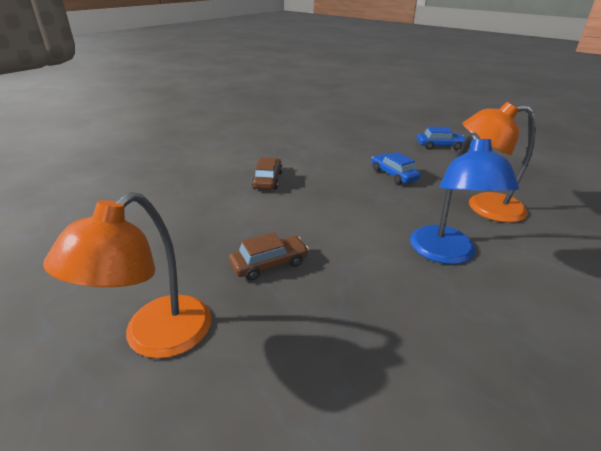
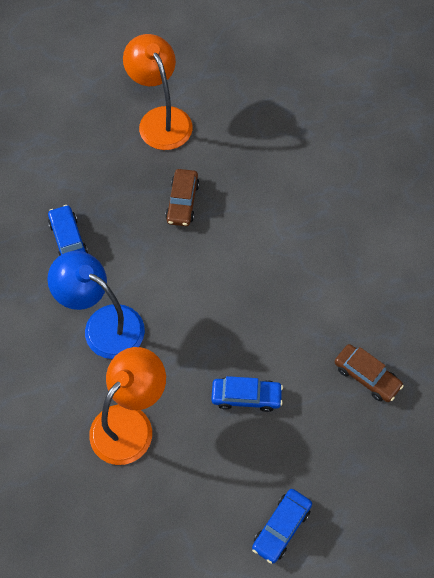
camera: 125 degrees right, 30 degrees up
(268, 180) = (315, 268): brown car -> brown car (367, 376)
(406, 329) = (68, 239): none -> blue car

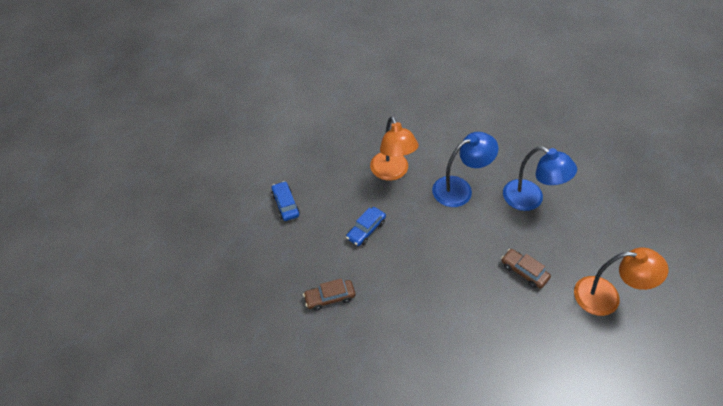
camera: 125 degrees right, 10 degrees down
(68, 239) = (530, 199): blue car -> blue lamp

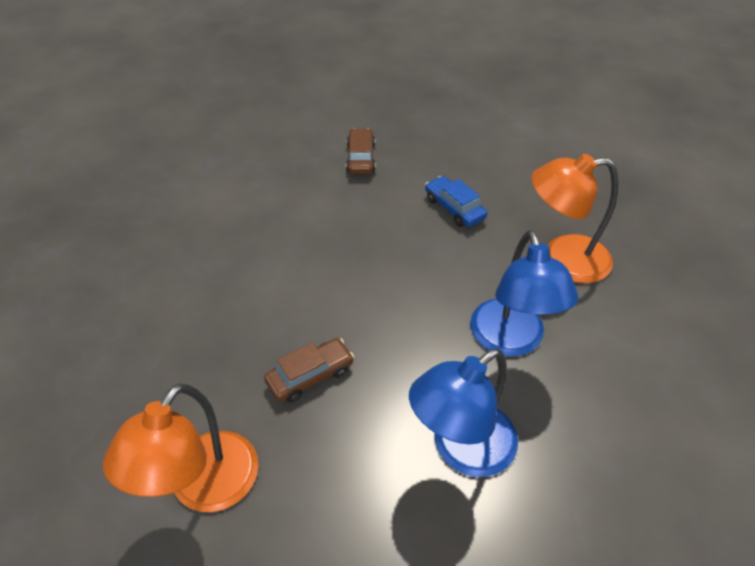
camera: 105 degrees right, 5 degrees down
(285, 204) = (518, 143): blue car -> none

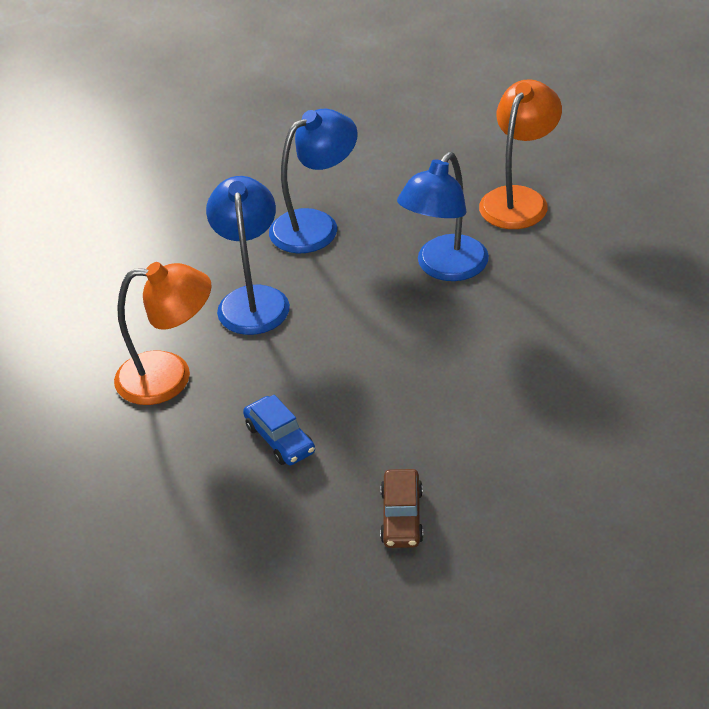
camera: 175 degrees left, 5 degrees down
(310, 376) = (445, 268): brown car -> blue lamp

